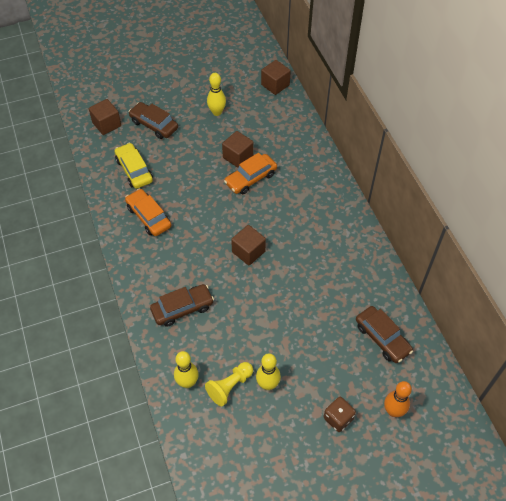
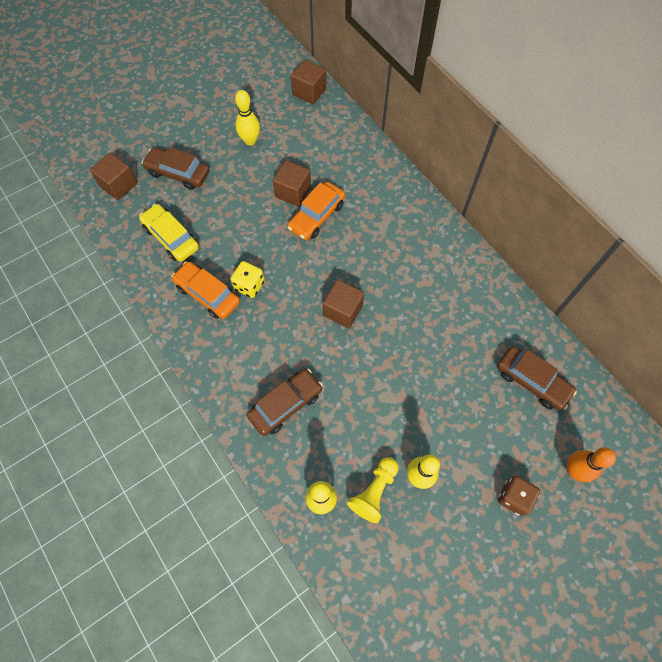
camera: 15 degrees left, 10 degrees up
(182, 217) = (249, 285): none -> yellow dice

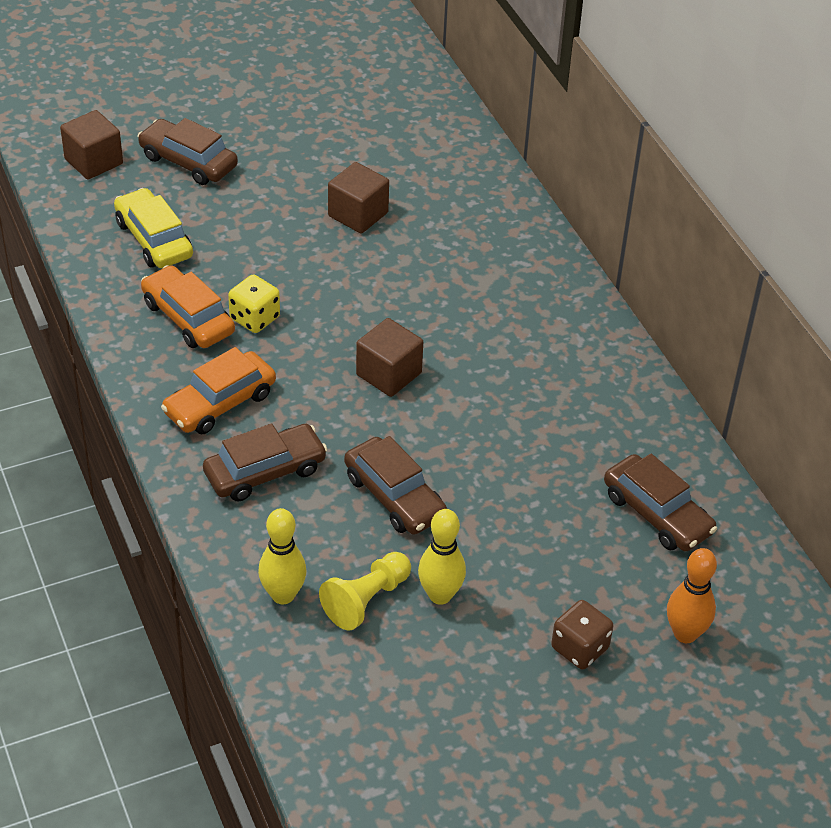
camera: 10 degrees right, 20 degrees down
(250, 141) = (311, 139): yellow bowling pin -> none
(309, 92) = (423, 92): brown cube -> none
(316, 216) = (385, 251): orange car -> orange car (220, 403)
(371, 405) = (394, 496): none -> brown car

